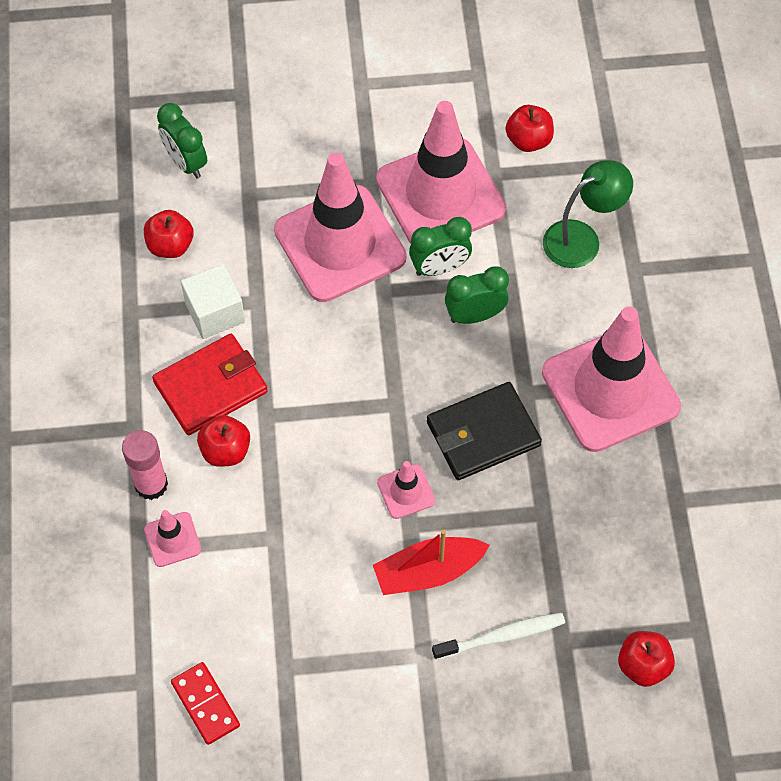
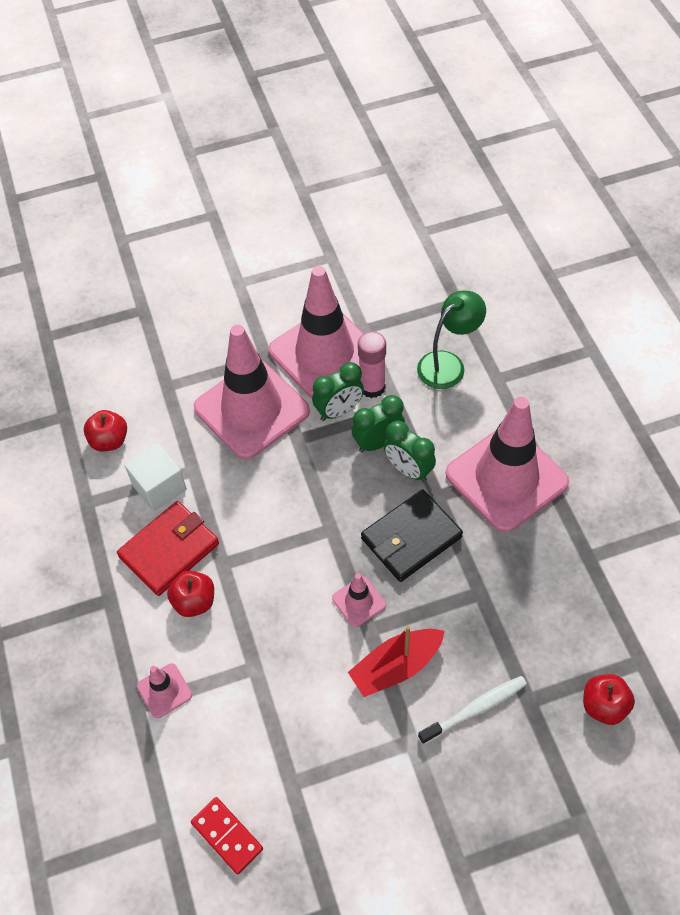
camera: 10 degrees left, 5 degrees down
(151, 484) = (135, 646): pink glue stick -> pink glue stick (372, 387)
(186, 162) = (108, 372): green clock -> green clock (408, 470)
(528, 140) = (384, 298): red apple -> none

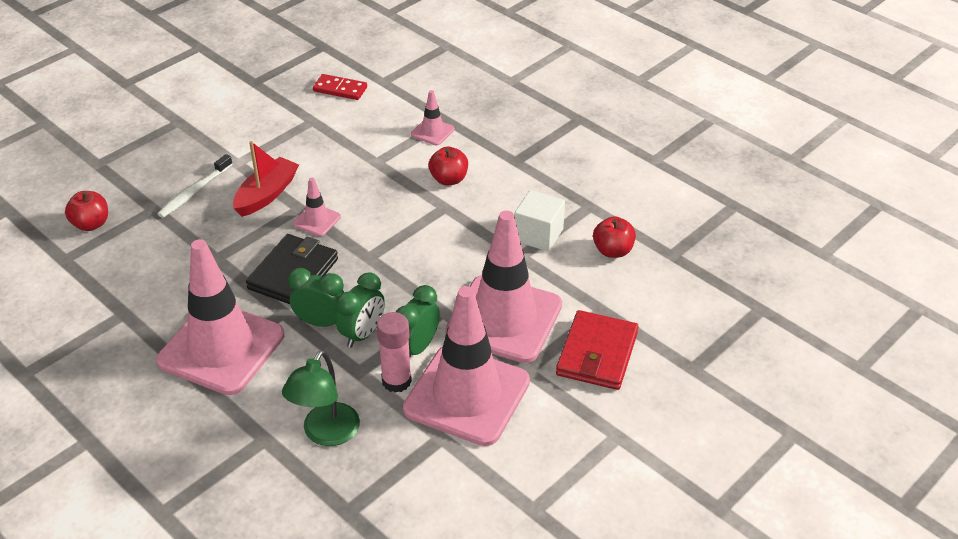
camera: 150 degrees right, 15 degrees down
(169, 550) = (494, 200): red wallet -> red wallet (597, 354)

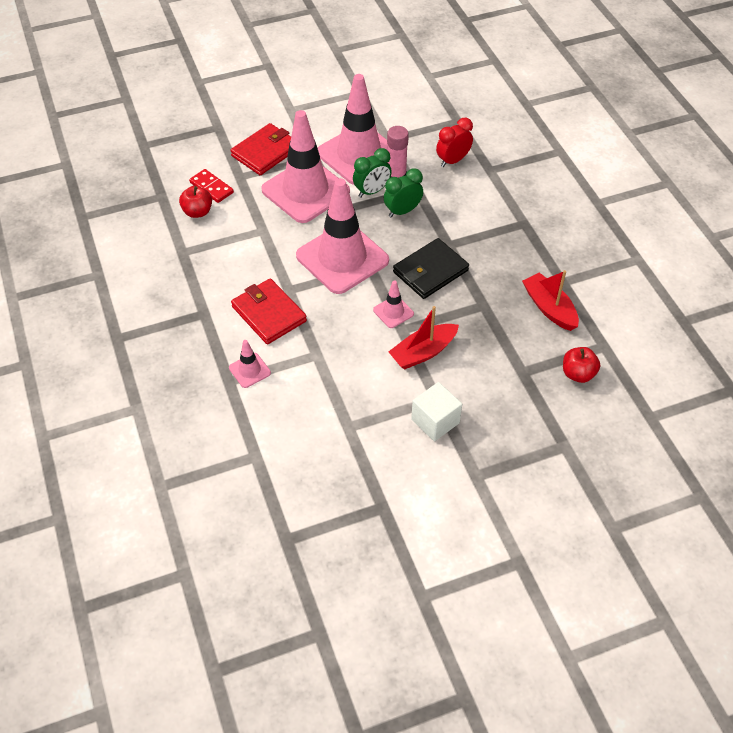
camera: 155 degrees left, 10 degrees up
(135, 278) = (549, 308): none -> red boat
(194, 192) = (483, 377): white toothbrush -> none
(221, 348) = (500, 233): pink traffic cone -> pink traffic cone (342, 258)
(321, 322) = (426, 228): green clock -> none
(326, 434) = (453, 161): green lamp -> red clock
(340, 89) = (302, 460): red domino -> red domino (211, 187)
(449, 179) = (269, 314): red apple -> red wallet
(538, 235) = (238, 241): white cube -> white cube (435, 421)

